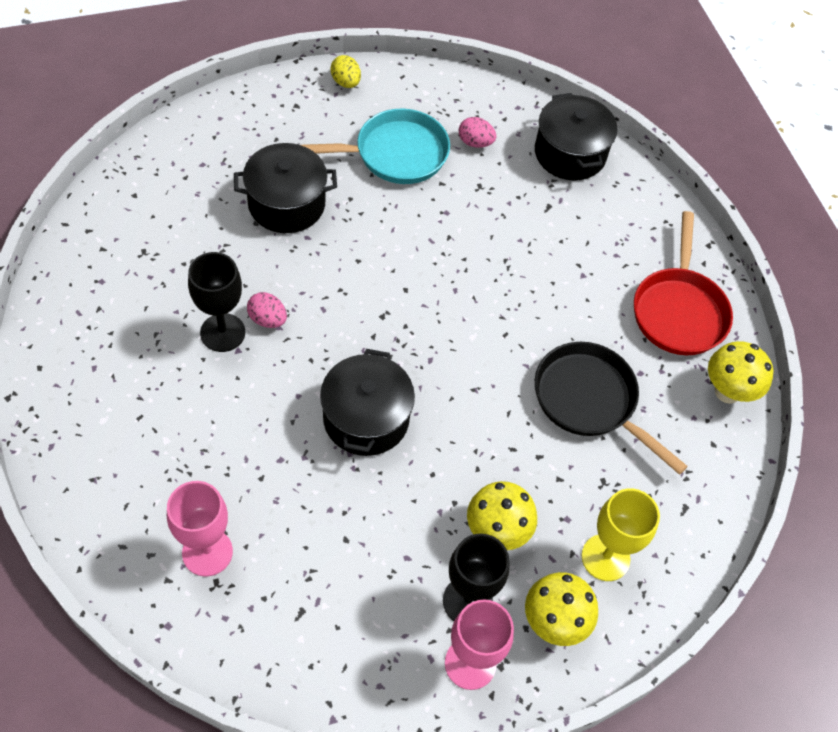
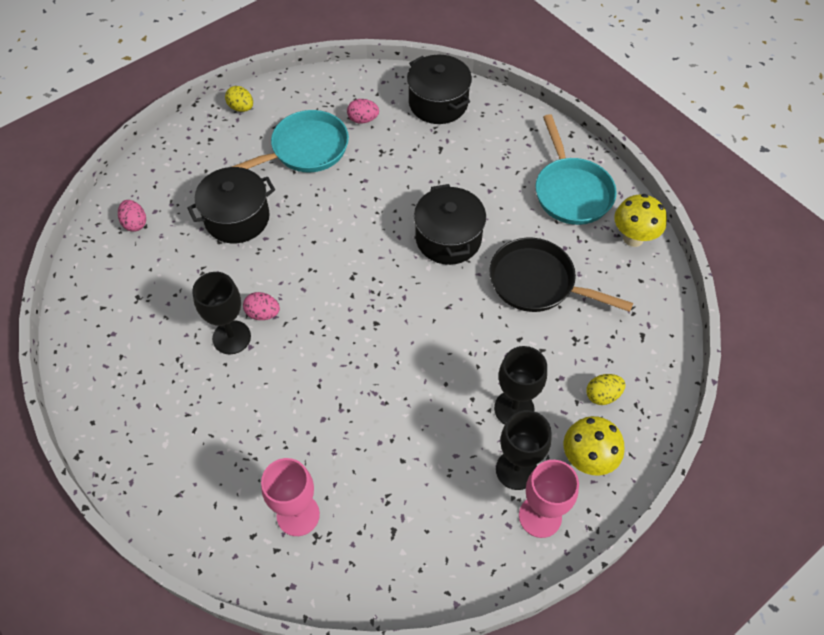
camera: 15 degrees left, 0 degrees up
(176, 170) = (135, 223): none -> pink egg
(366, 418) = (375, 361): black pot -> black pot (448, 238)
(496, 532) = (514, 408): yellow mushroom -> black goblet
(605, 557) = (602, 395): yellow goblet -> yellow egg
(678, 311) = (571, 191): red pan -> turquoise pan

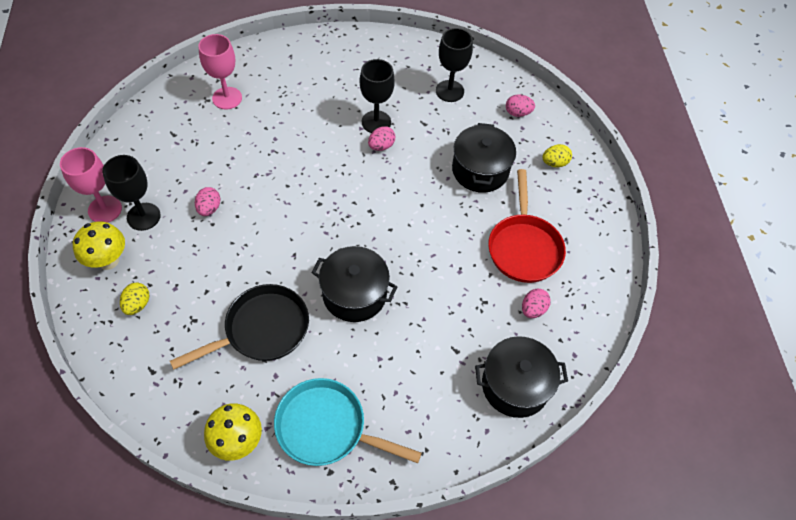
camera: 120 degrees right, 0 degrees up
(241, 108) = (604, 227): yellow egg -> yellow egg (554, 163)
(305, 149) = (524, 247): turquoise pan -> red pan
(457, 415) = (209, 208): none -> pink egg
(514, 408) = (182, 243): black goblet -> black goblet (449, 91)

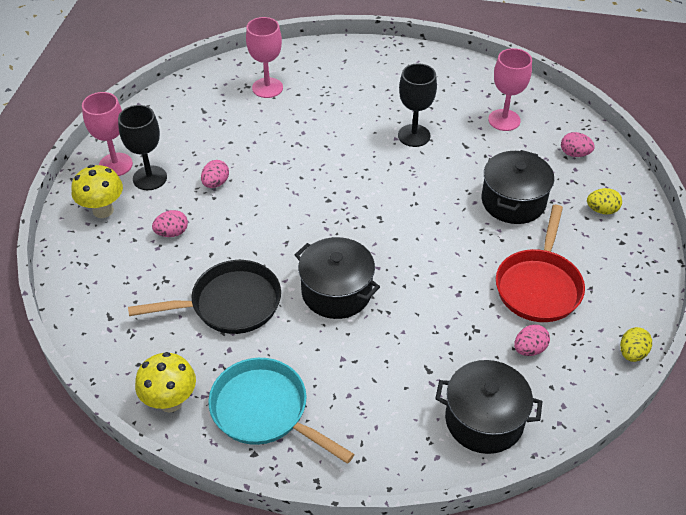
camera: 20 degrees right, 10 degrees down
(137, 304) = (117, 255): yellow egg -> yellow egg (632, 353)
(381, 146) = (412, 159): pink egg -> pink egg (172, 233)
(449, 91) = (504, 120): black goblet -> pink goblet

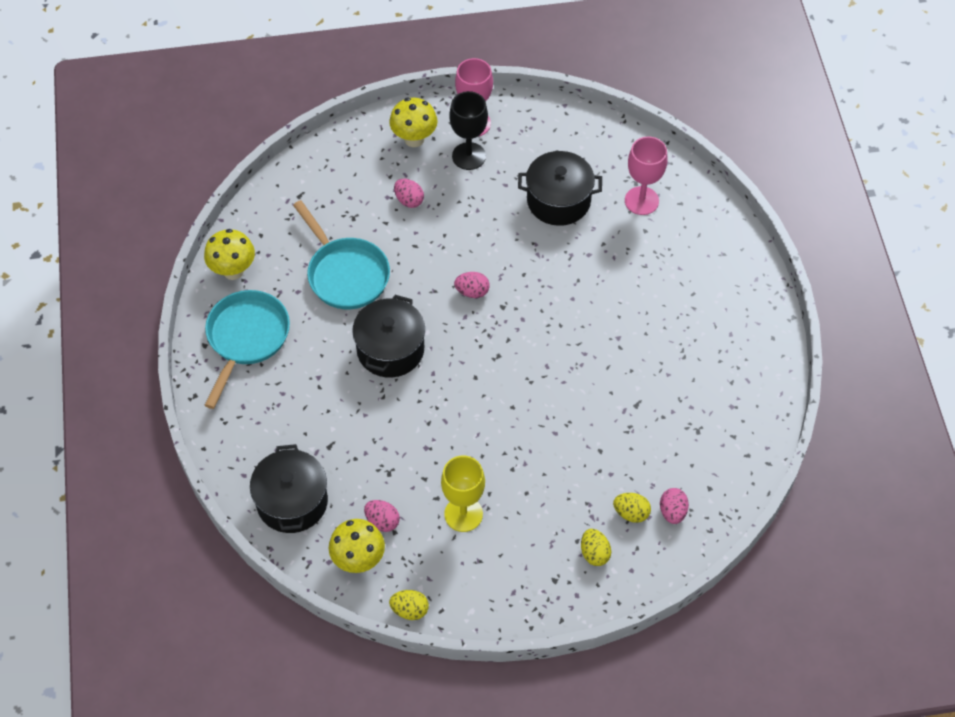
camera: 70 degrees right, 10 degrees up
(216, 183) = (485, 209): pink egg -> pink egg (472, 292)
(230, 304) = (345, 274): black pan -> turquoise pan
(414, 135) = (630, 353): black goblet -> none
(504, 120) = (696, 431): pink goblet -> none
(513, 201) = (571, 467): black pot -> black pot (558, 200)
(539, 286) = (463, 514): red pan -> yellow goblet
(568, 380) = (358, 560): none -> yellow mushroom
(569, 178) = (631, 513): none -> yellow egg

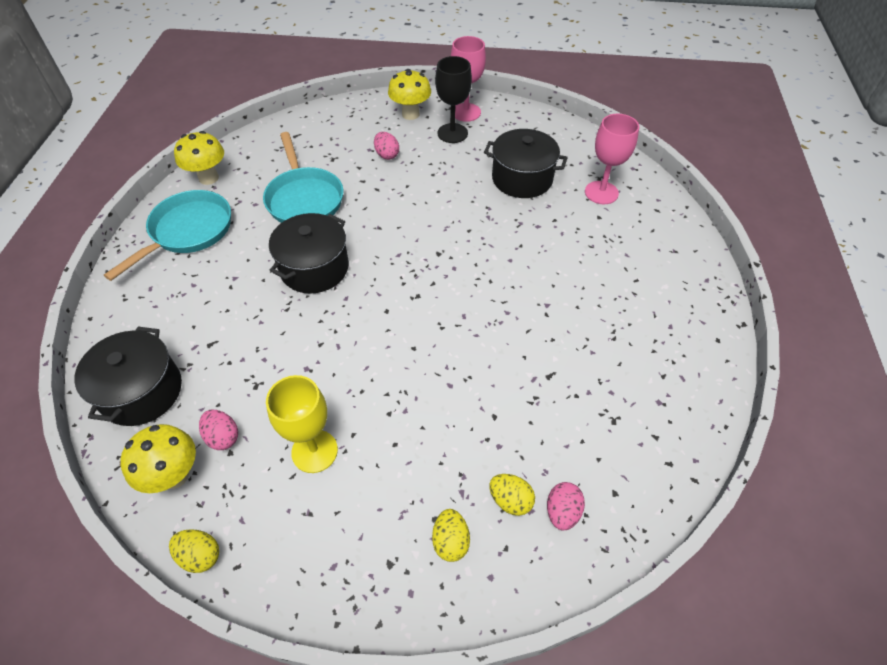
camera: 15 degrees right, 5 degrees down
(472, 292) = (414, 235): pink egg -> none

